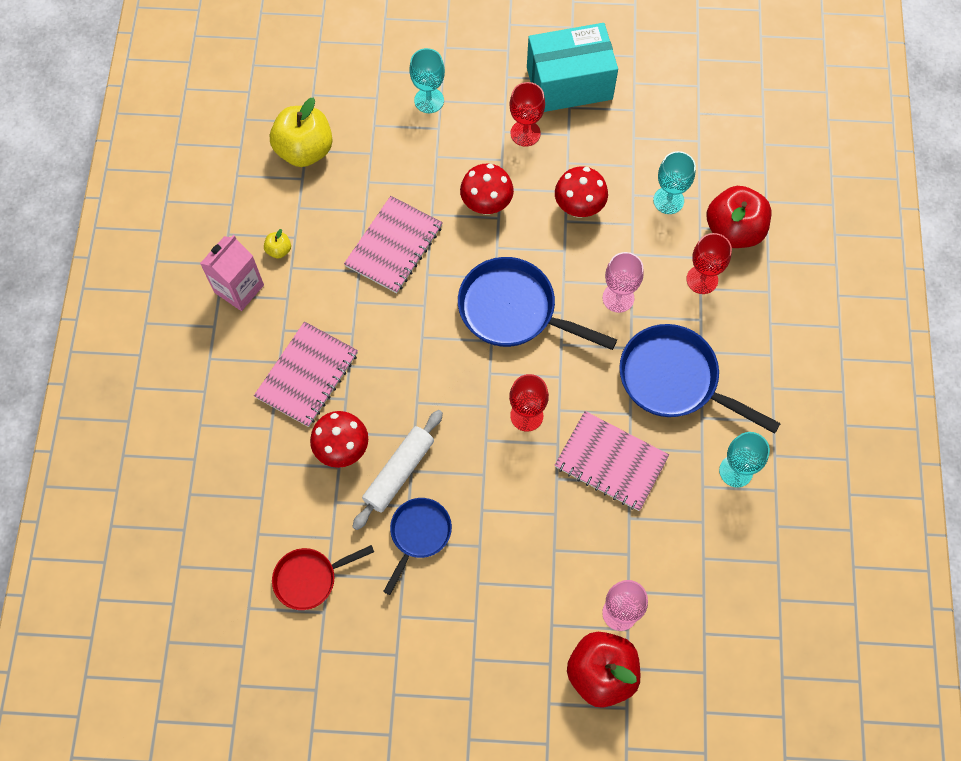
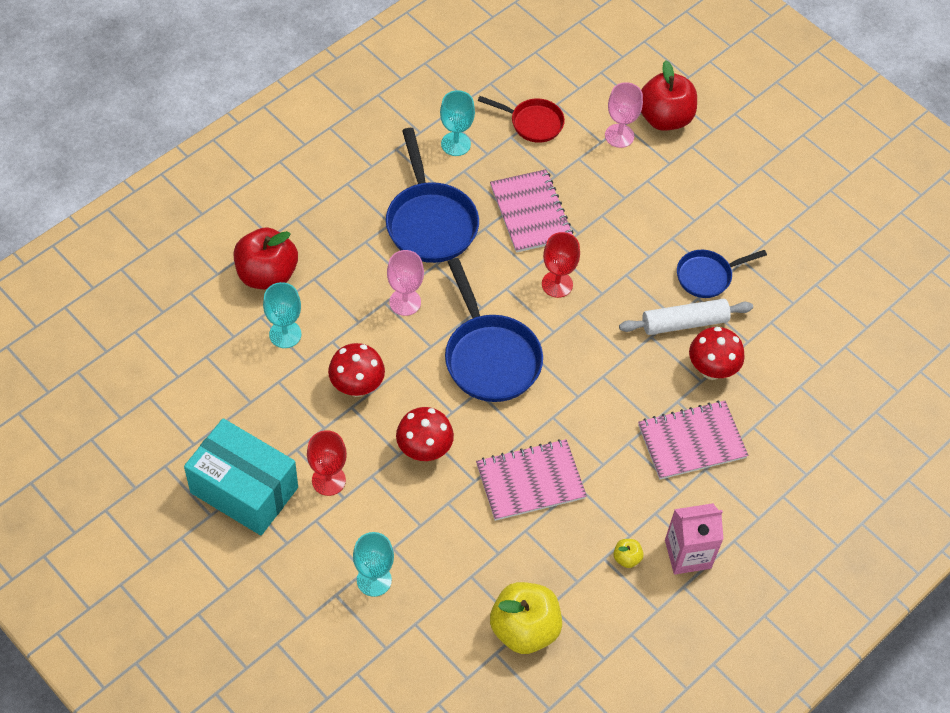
camera: 140 degrees left, 10 degrees down
(309, 578) = (808, 310): red pan -> red pan (533, 123)
(702, 279) = (331, 264): red goblet -> none

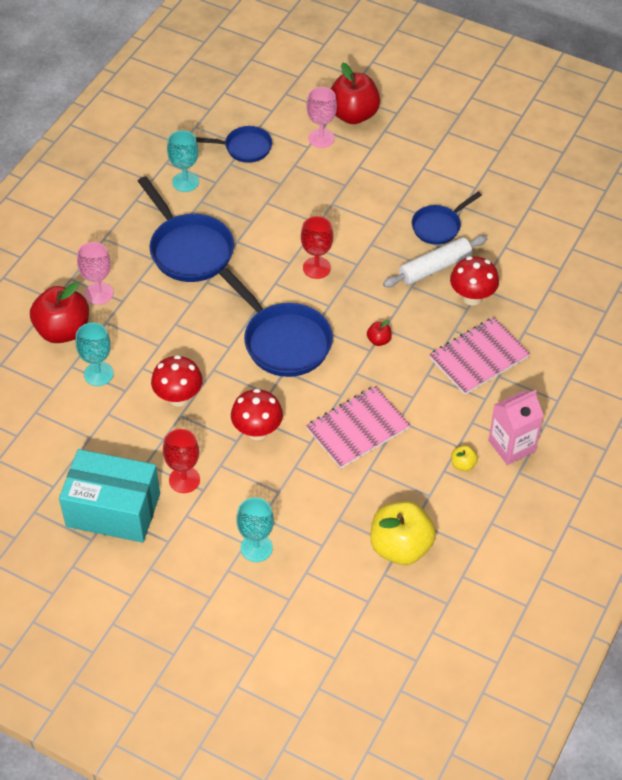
camera: 15 degrees left, 5 degrees down
(405, 302) = (193, 318): pink goblet -> pink goblet (99, 293)
(531, 212) = (271, 218): pink notebook -> none
(533, 123) = (244, 148): red pan -> blue pan
(591, 388) = (379, 340): none -> red apple

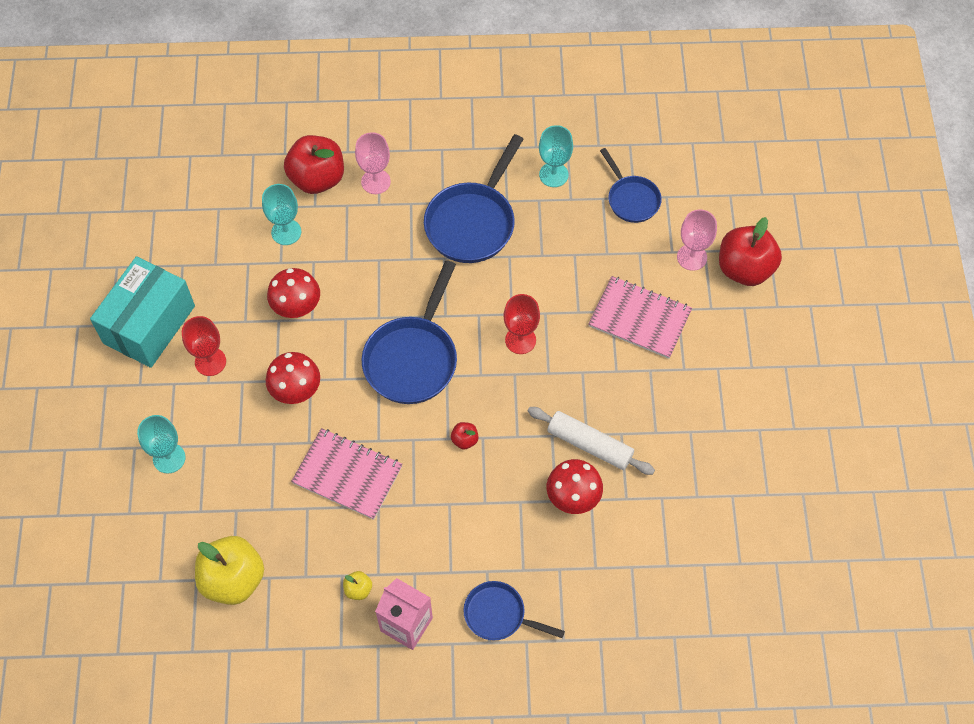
camera: 60 degrees right, 10 degrees up
(113, 510) = (149, 324): turquoise box -> turquoise box turned 45 degrees clockwise
(438, 226) = (647, 422): blue pan -> blue pan (499, 615)
(478, 357) = (499, 541): pink notebook -> pink notebook (639, 318)

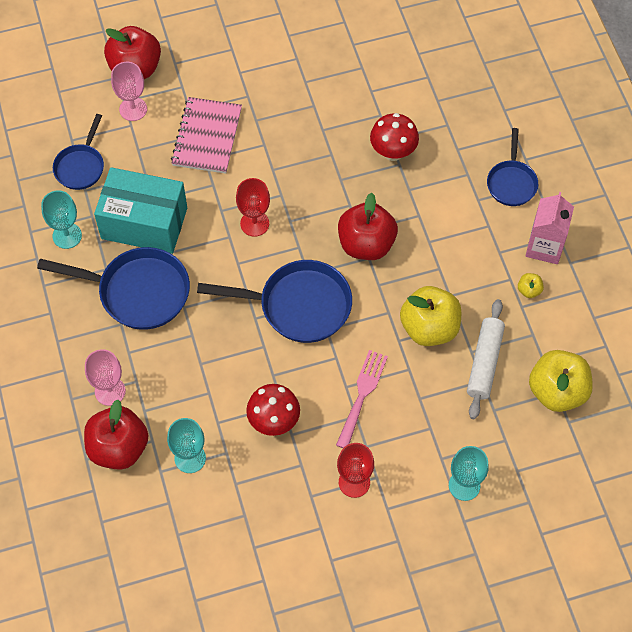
camera: 105 degrees left, 0 degrees up
(149, 324) = (330, 555): turquoise box -> turquoise box (144, 223)
(296, 391) = (362, 395): red mushroom -> pink fork
(347, 475) = (429, 328): pink notebook -> yellow apple
(464, 440) = (366, 244): red apple -> red apple, size x2.34
(589, 444) = (340, 150): white rolling pin -> white rolling pin (484, 362)
(631, 199) = (81, 166): blue pan -> blue pan turned 150 degrees clockwise

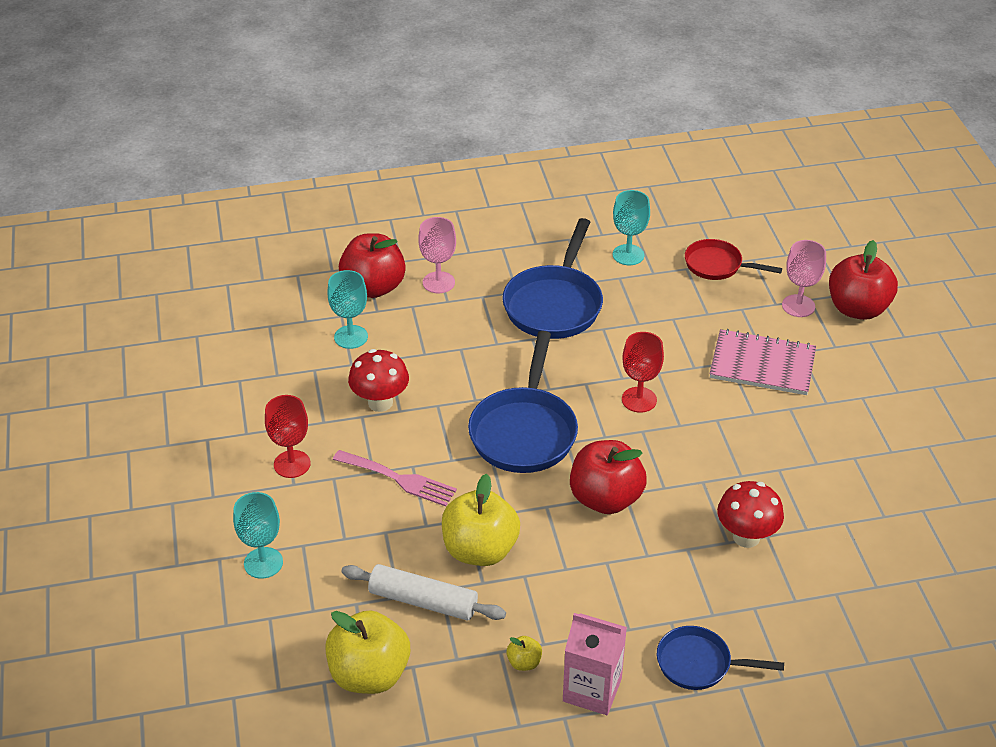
camera: 95 degrees right, 20 degrees down
(81, 166) = (717, 265): blue pan -> red pan
(144, 223) = (642, 311): turquoise box -> none

